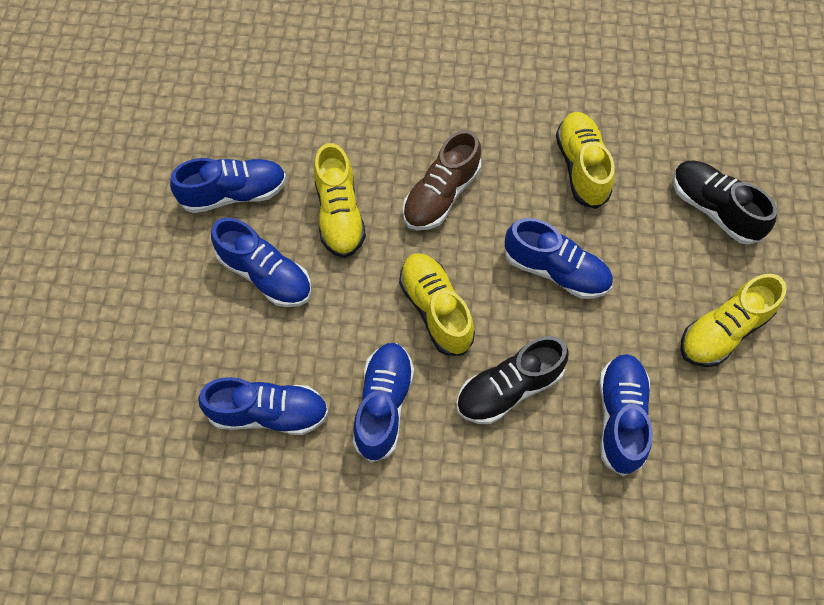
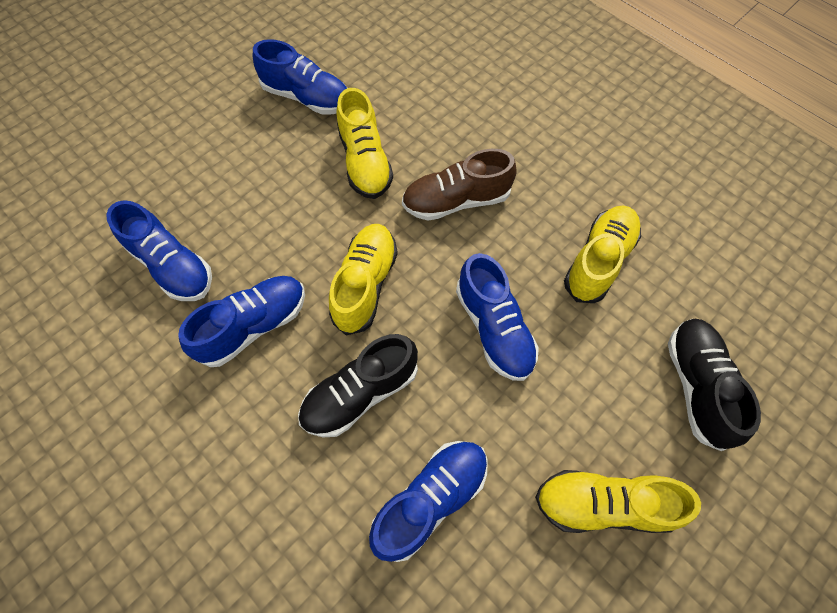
camera: 40 degrees right, 0 degrees up
(265, 275) = (271, 167): blue shoe -> none
(339, 214) = (365, 162): yellow shoe -> yellow shoe turned 45 degrees counterclockwise
(509, 388) = (360, 393): black shoe -> black shoe turned 45 degrees counterclockwise

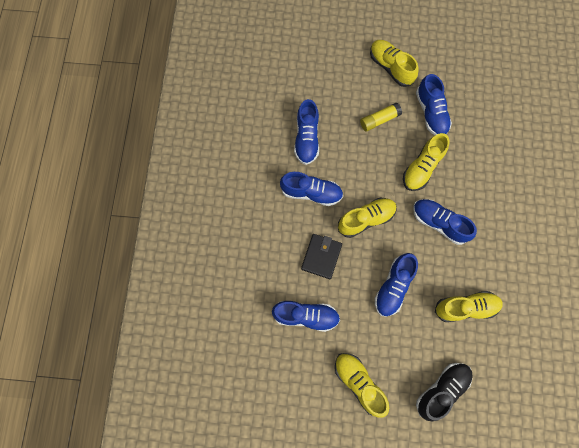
camera: 50 degrees right, 10 degrees up
(202, 93) = (390, 67): none -> yellow shoe
(251, 158) = (379, 120): none -> yellow glue stick
(360, 393) = (321, 256): black shoe -> black wallet
(456, 201) = (439, 223): brown shoe -> blue shoe

